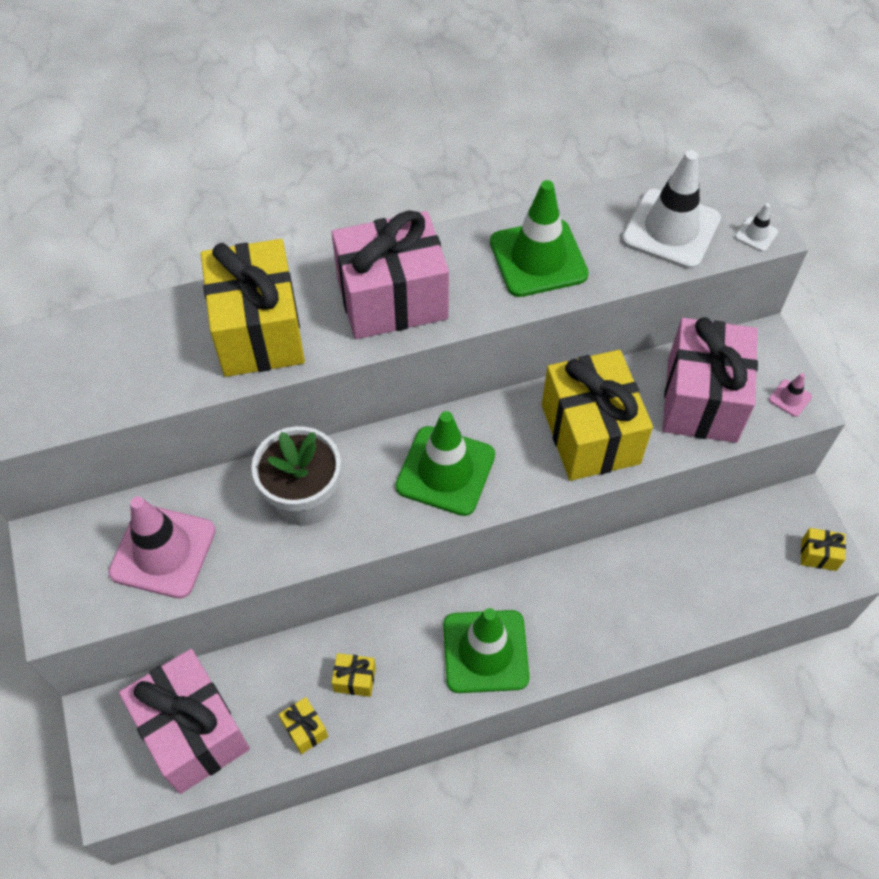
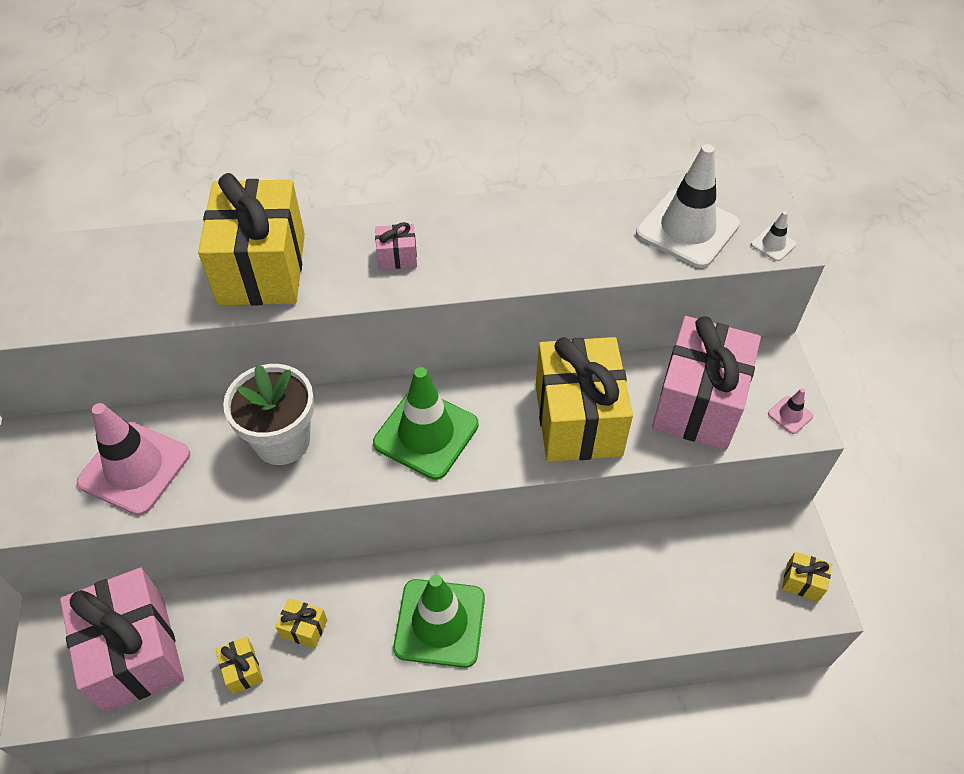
camera: 10 degrees right, 5 degrees down
(392, 299) = (397, 257): pink gift -> pink gift, size x0.40
(538, 258) = (549, 238): green traffic cone -> none

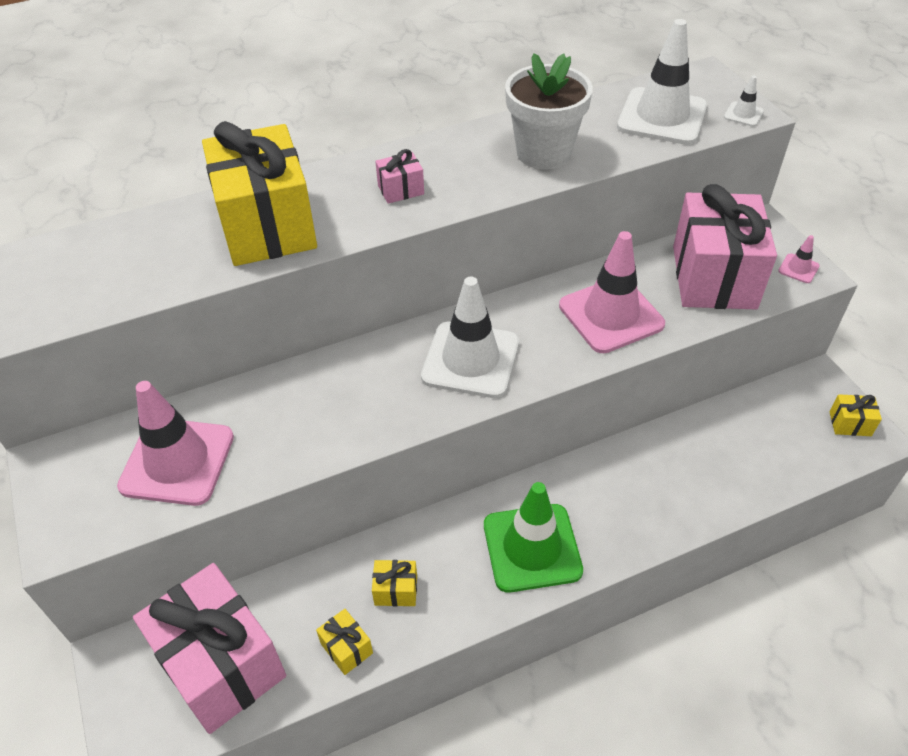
camera: 15 degrees left, 5 degrees down
(282, 441) = (327, 400): white flower pot -> white flower pot (543, 153)
(426, 434) = (470, 360): green traffic cone -> white traffic cone
(578, 420) = (611, 315): yellow gift -> pink traffic cone

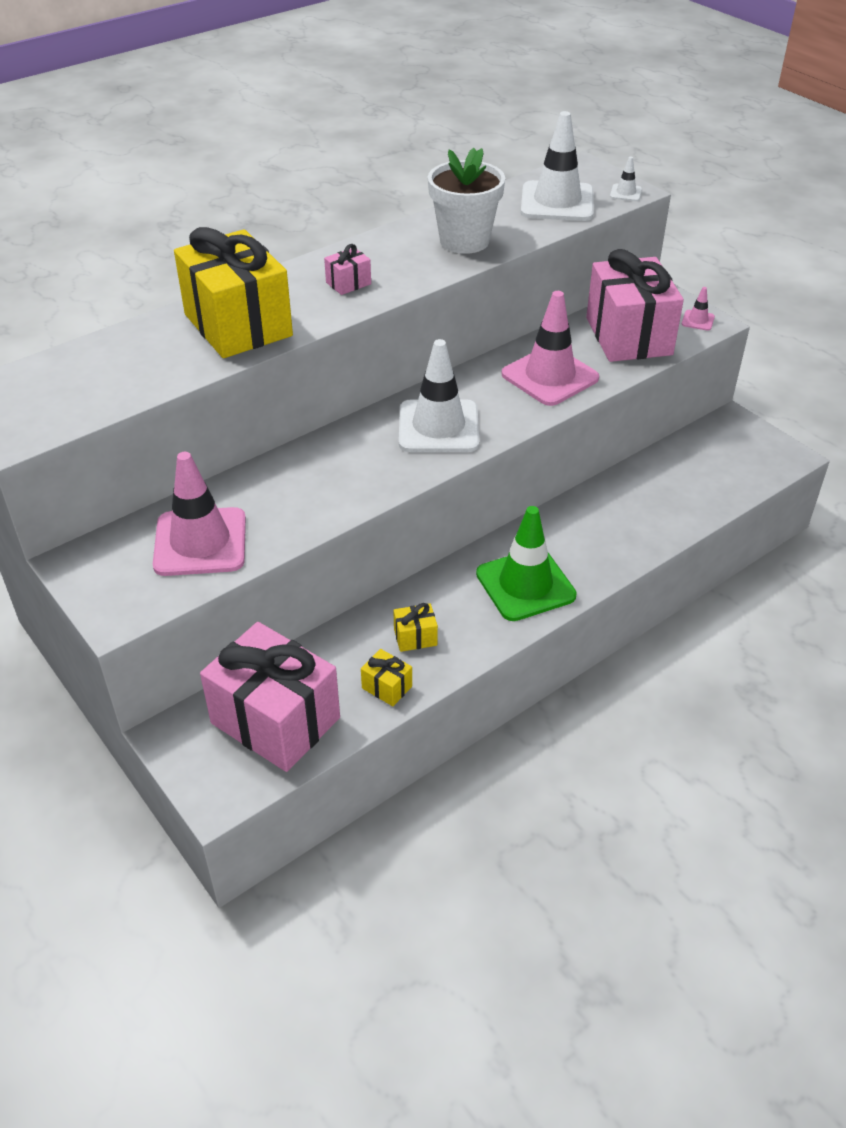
camera: 15 degrees left, 5 degrees down
(850, 424) = (767, 449): yellow gift -> none

